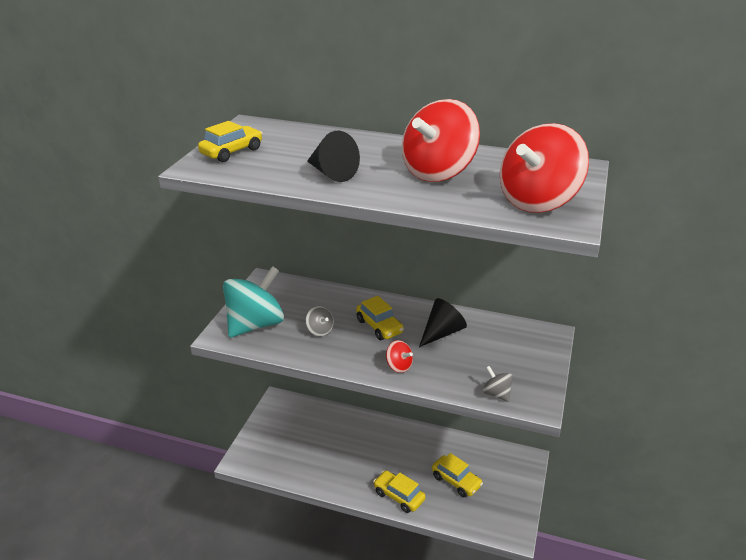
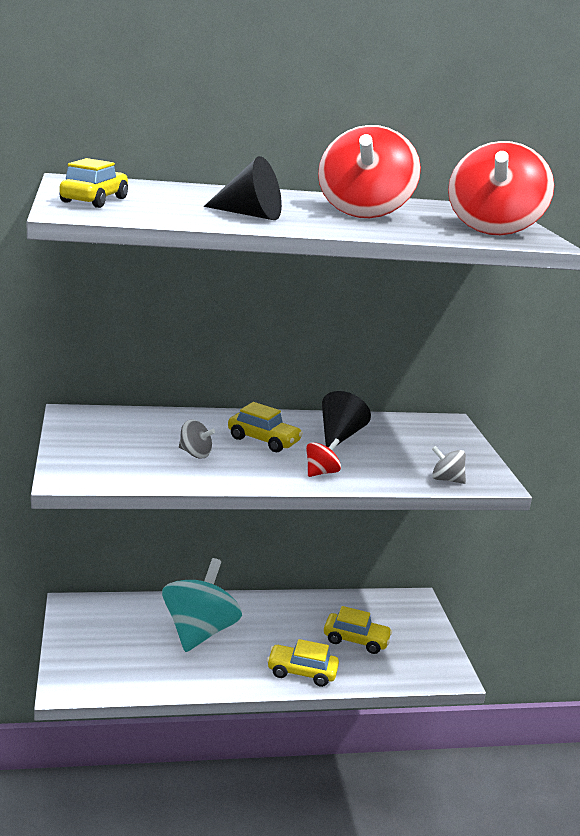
camera: 30 degrees left, 10 degrees down
(255, 324) = (104, 459): turquoise spinning top -> turquoise spinning top (199, 632)
(399, 366) = (321, 472): red spinning top -> red spinning top turned 60 degrees counterclockwise

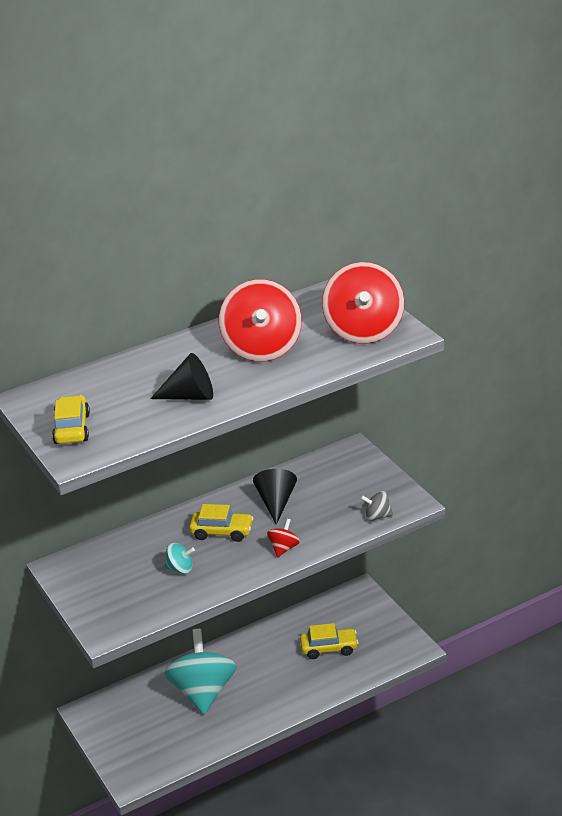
camera: 15 degrees left, 10 degrees up
(195, 454) = (180, 569): grey spinning top -> turquoise spinning top
(301, 672) = (301, 694): yellow car -> none

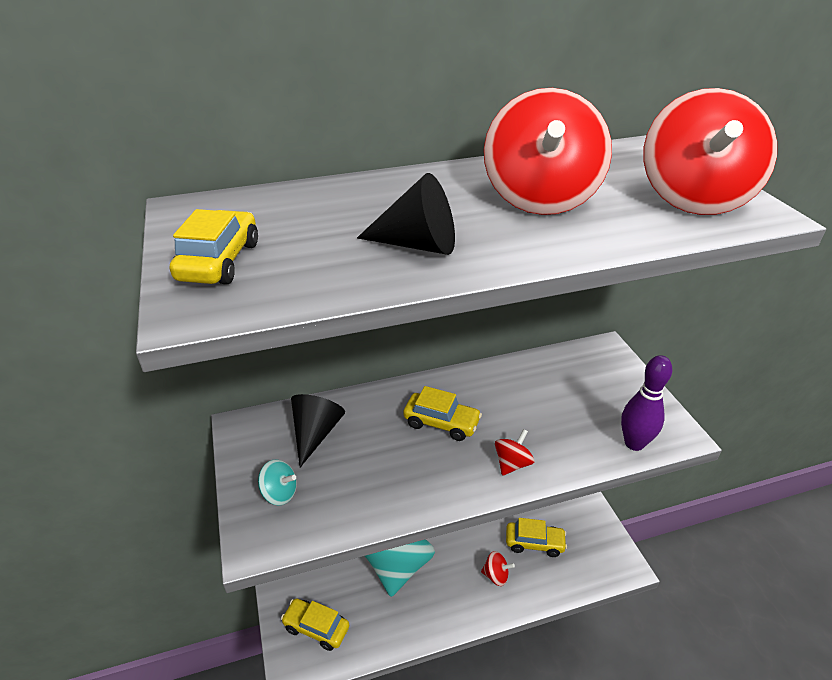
camera: 10 degrees right, 5 degrees up
(142, 750) = (316, 628): none -> yellow car
(180, 569) = (380, 464): turquoise spinning top -> turquoise spinning top (279, 493)
(276, 502) = (511, 397): black cone -> black cone (315, 433)
(297, 680) = (496, 575): none -> red spinning top
(377, 516) = (634, 443): grey spinning top -> purple bowling pin

